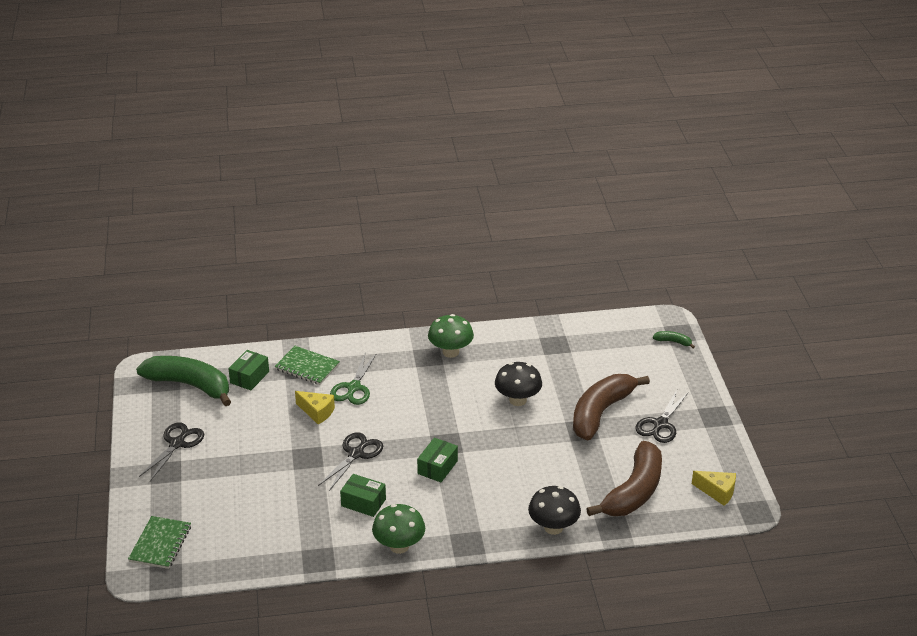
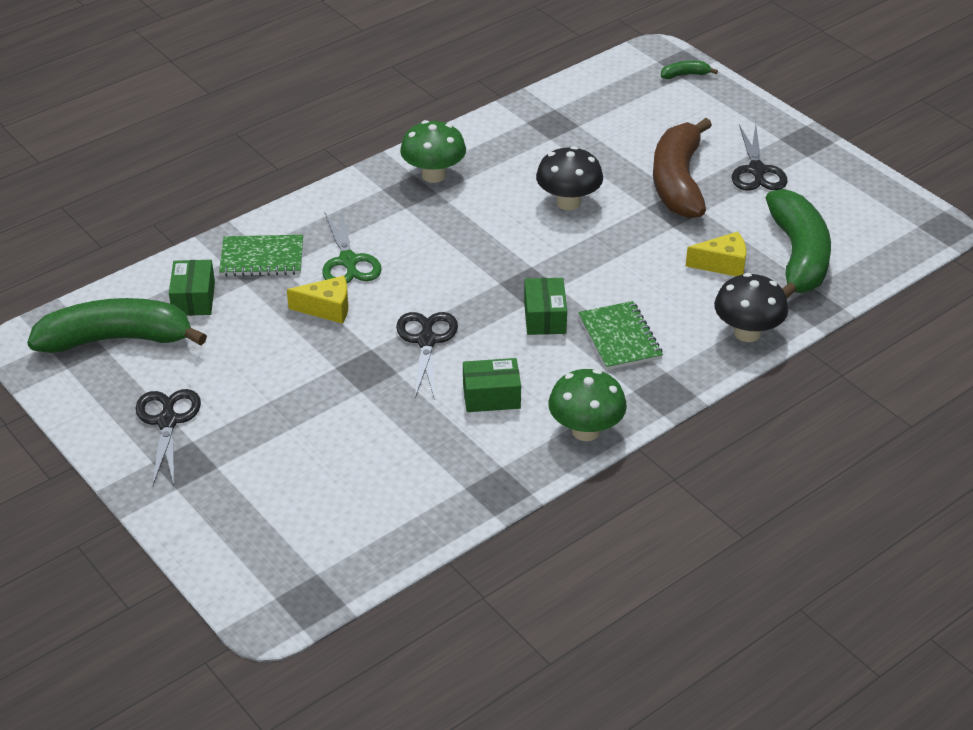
camera: 30 degrees left, 5 degrees up
(160, 544) = (264, 561): green notebook -> green notebook (619, 338)
(634, 491) = (798, 256): brown banana -> green banana
(717, 492) = (887, 222): yellow cheese -> yellow cheese (722, 264)

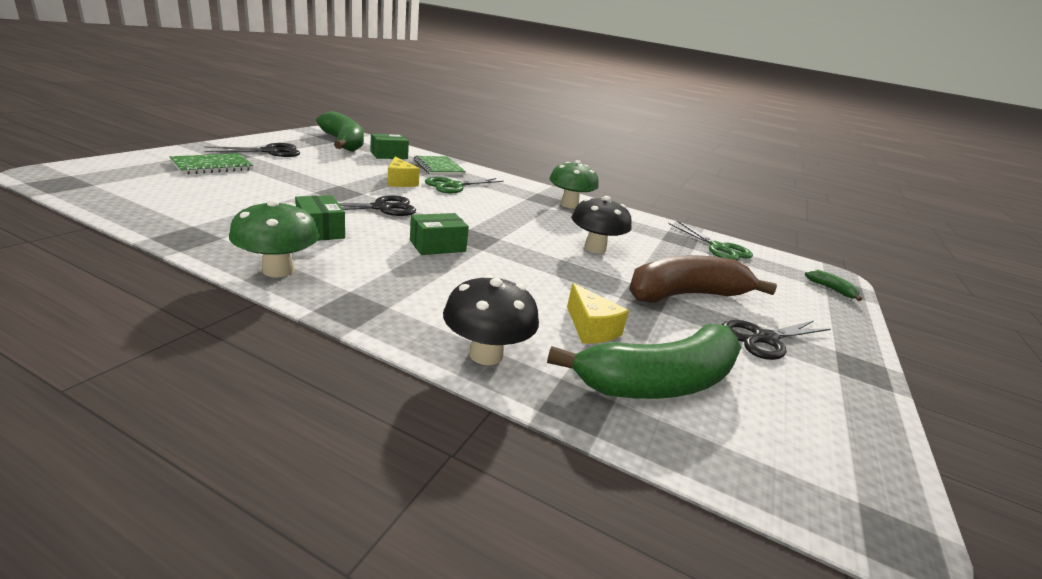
camera: 60 degrees right, 15 degrees down
(581, 104) = (718, 248): none -> green scissors
(619, 338) = (429, 279): green notebook -> green notebook (212, 166)

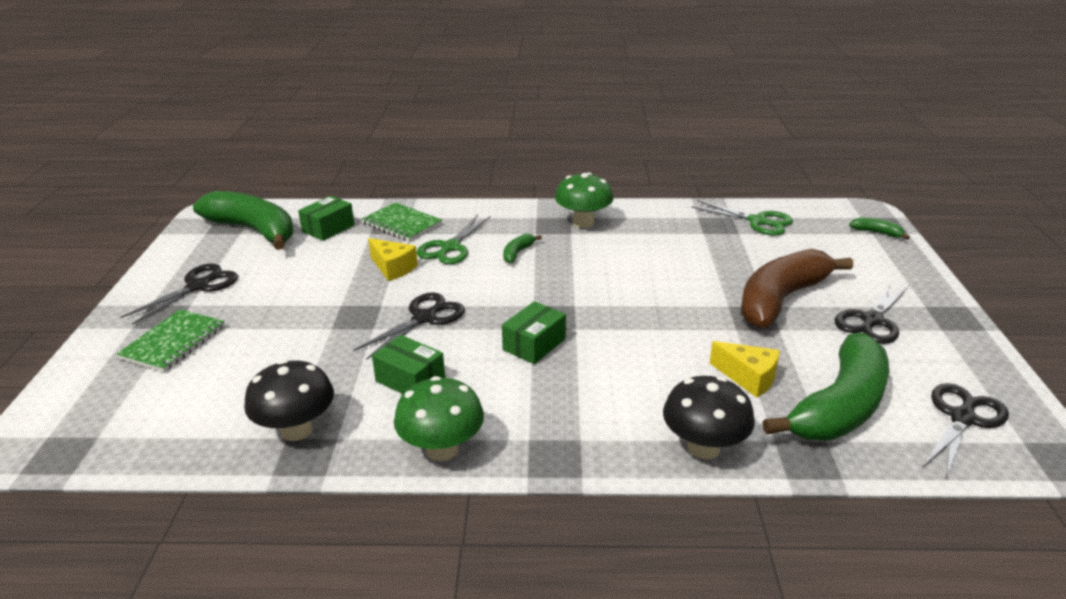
camera: 20 degrees left, 5 degrees up
(497, 202) = (517, 253): none -> green banana
(595, 248) = (663, 276): black mushroom -> black mushroom (296, 430)
(795, 447) = (962, 418): none -> black scissors

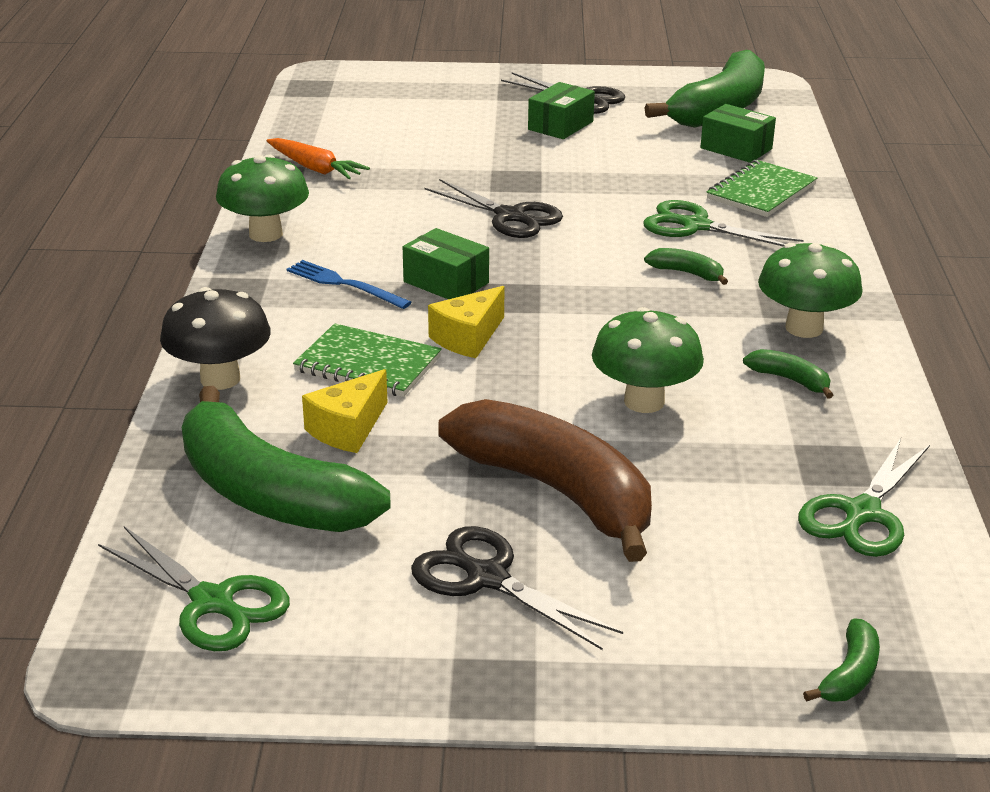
camera: 90 degrees right, 0 degrees up
(174, 342) = (469, 102): green notebook -> green notebook (368, 364)
(296, 430) = (315, 168): black mushroom -> orange carrot
(393, 268) = (632, 193): yellow cheese -> yellow cheese (468, 338)
(410, 380) = (385, 214): green box -> green box (560, 125)
(540, 394) = (344, 284): none -> blue fork
(641, 230) = (790, 380): none -> green banana
(677, 271) = (644, 402): none -> green mushroom
(962, 418) = (212, 602): black scissors -> green scissors

